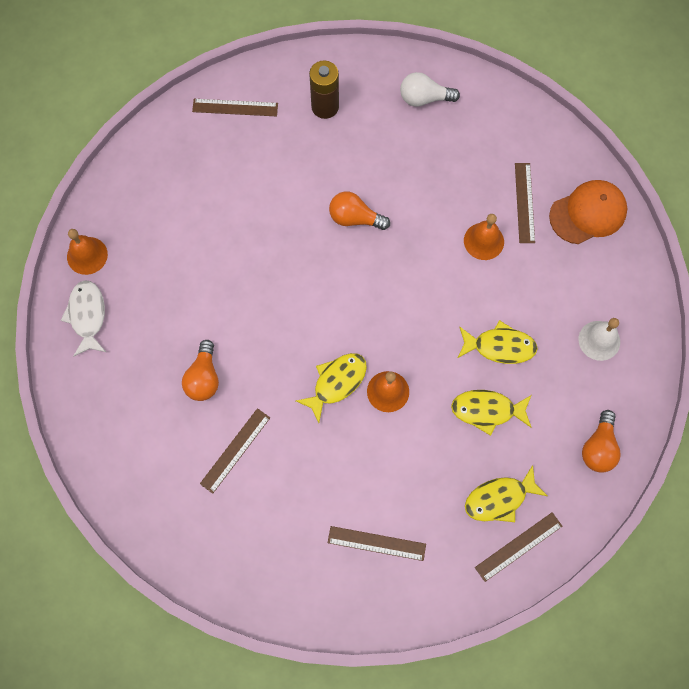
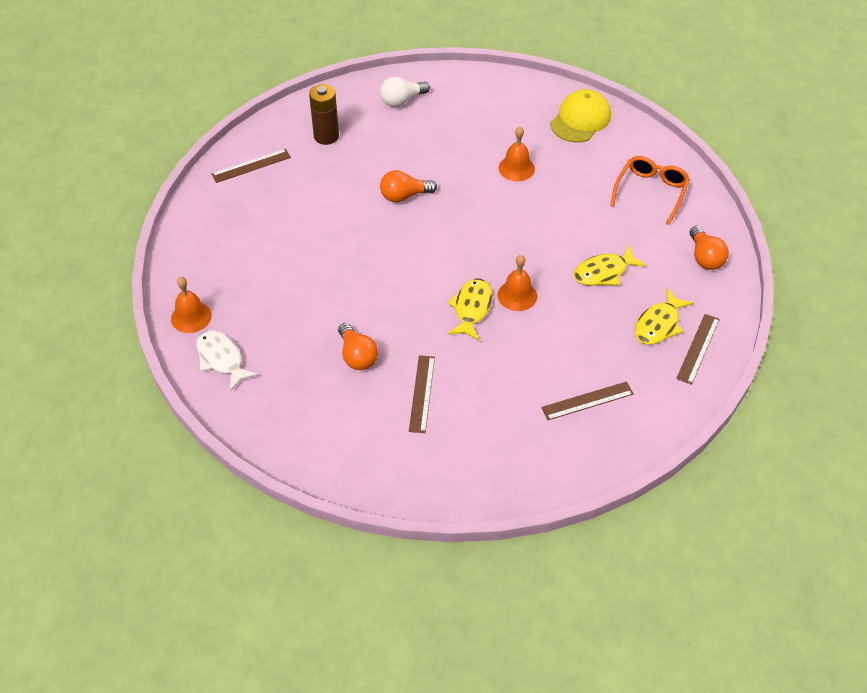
camera: 30 degrees left, 20 degrees down
(500, 346) = (581, 228): yellow fish -> none
(524, 202) = (528, 132): brown ruler -> none
(588, 213) = (580, 119): orange cap -> yellow cap
(599, 340) = (651, 191): white bell -> orange glasses

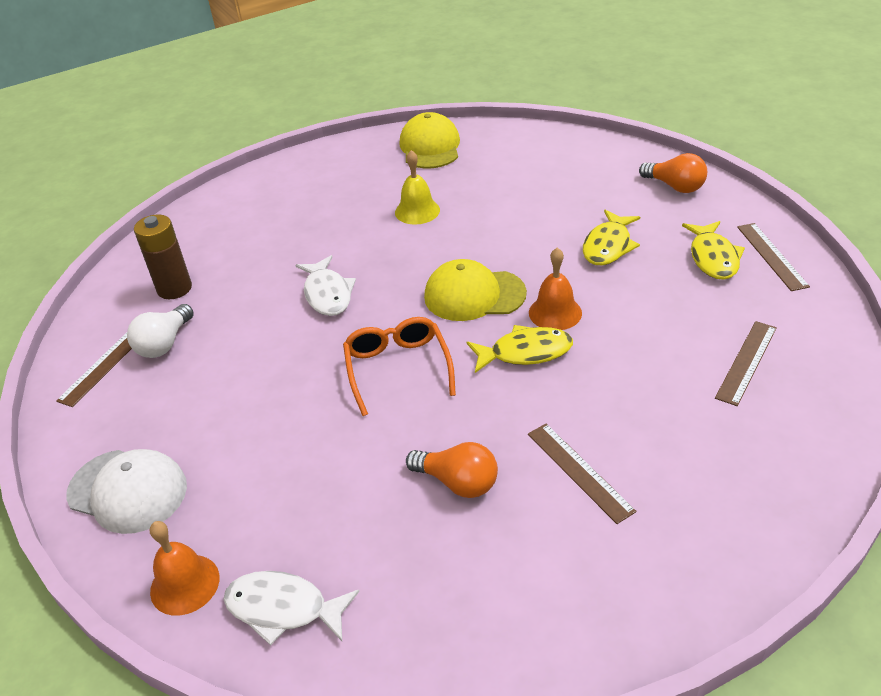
camera: 35 degrees left, 10 degrees down
(204, 250) = (128, 491): none -> white cap
(402, 100) = (230, 217): white light bulb -> white light bulb (164, 343)
(404, 196) = (327, 294): orange light bulb -> white fish
(471, 308) = (525, 352): yellow fish -> yellow fish turned 105 degrees clockwise
(484, 252) = (474, 295): none -> yellow cap
(516, 168) = (417, 211): orange bell -> yellow bell
(651, 191) = (563, 165): orange glasses -> orange glasses (397, 368)

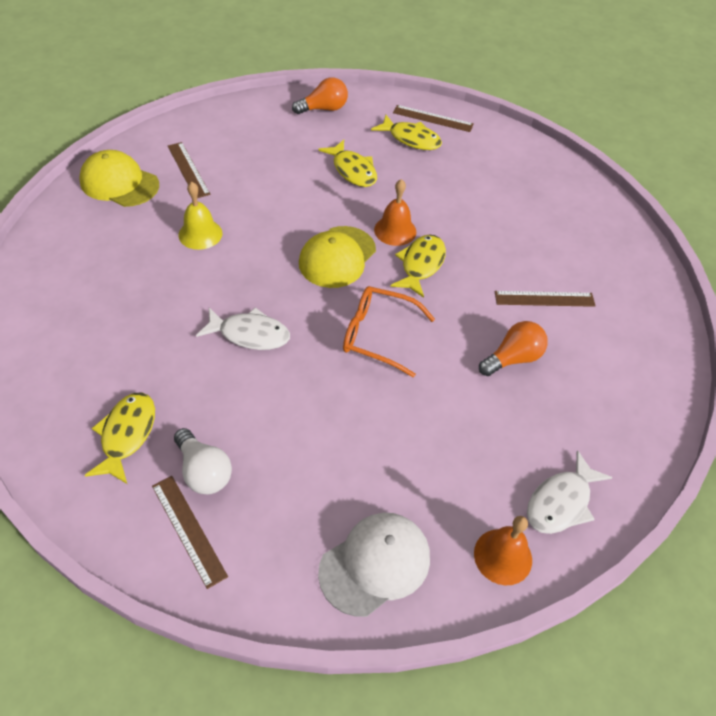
camera: 65 degrees left, 10 degrees up
(174, 288) = (126, 435): brown battery -> yellow fish
(746, 362) = (512, 183): brown ruler -> brown ruler (188, 170)

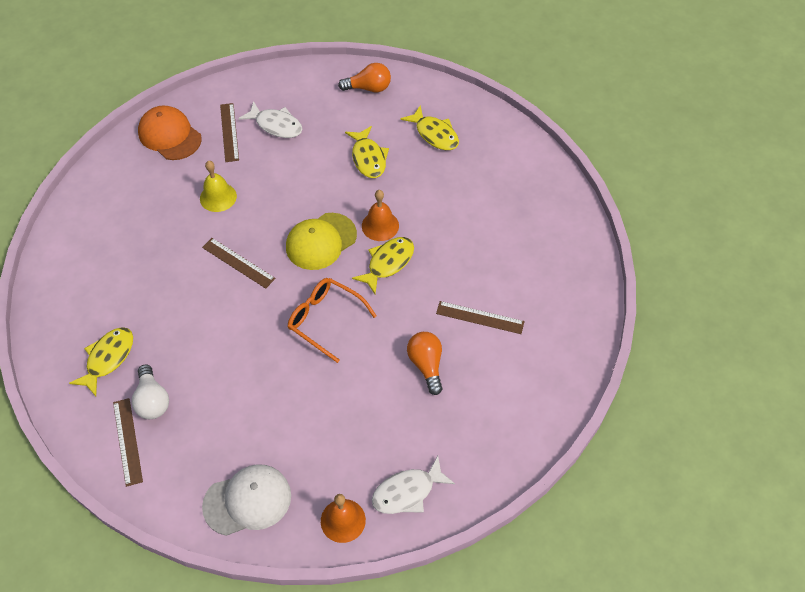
camera: 20 degrees right, 5 degrees up
(119, 183) = (169, 135): yellow cap -> orange cap
(250, 334) = (225, 296): white fish -> white fish (276, 125)
(433, 118) = (464, 115): brown ruler -> brown ruler (238, 263)
(513, 358) = (426, 365): orange light bulb -> orange light bulb turned 90 degrees counterclockwise

